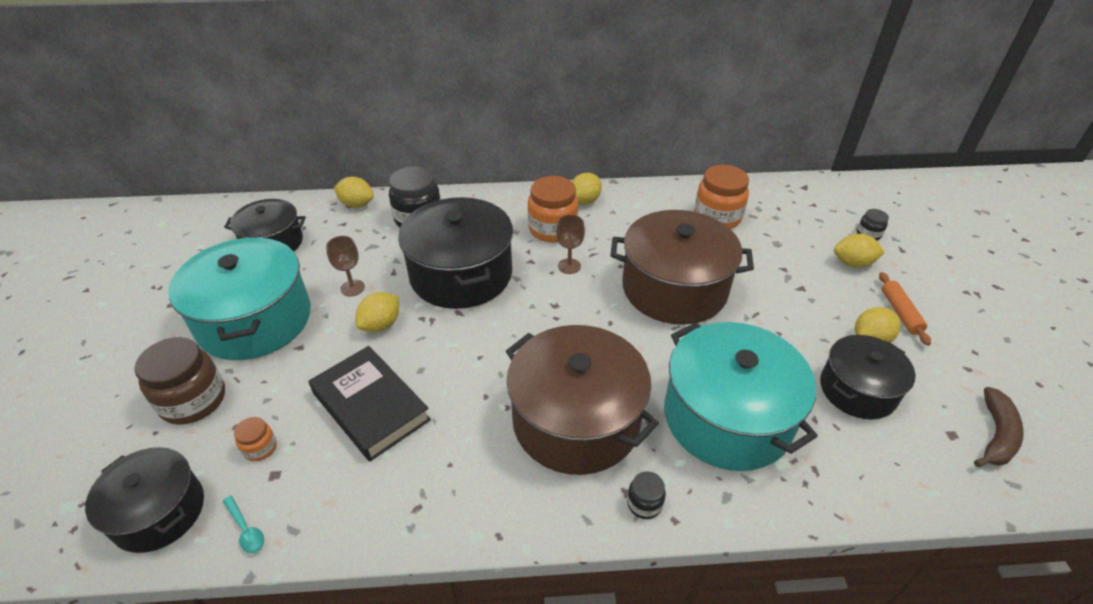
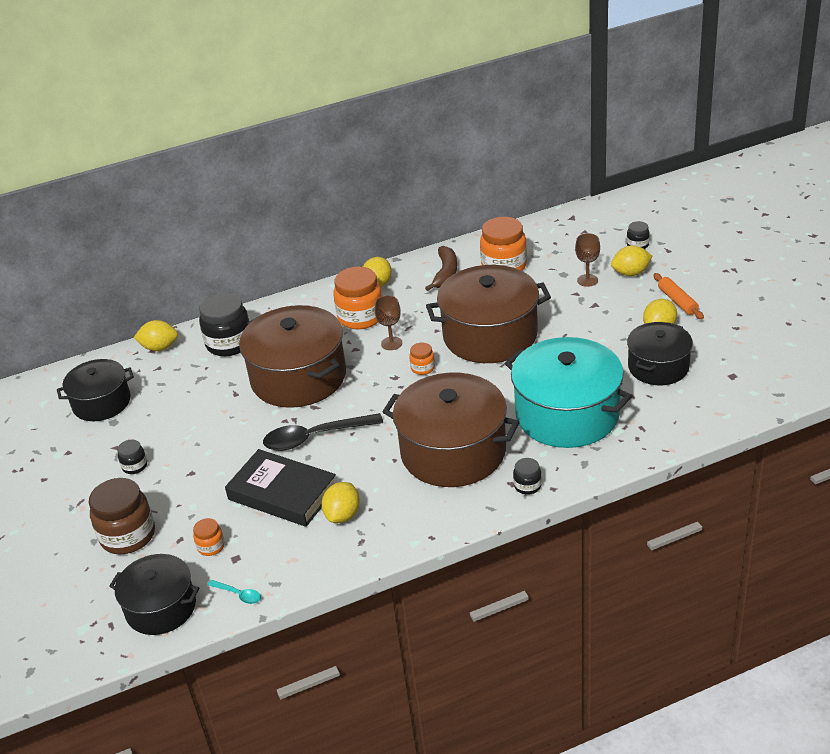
camera: 15 degrees left, 5 degrees down
(255, 320) = (135, 466): turquoise pot -> black jar
(352, 288) = (206, 416): brown goblet -> brown goblet (587, 280)
(381, 325) = (252, 436): yellow lemon -> yellow lemon (343, 515)
(440, 348) = (315, 437): none -> black spoon
(461, 274) = (298, 377): black pot -> brown pot
(588, 304) = (423, 368): none -> orange jar
(995, 435) = (762, 367): brown banana -> brown banana (445, 273)

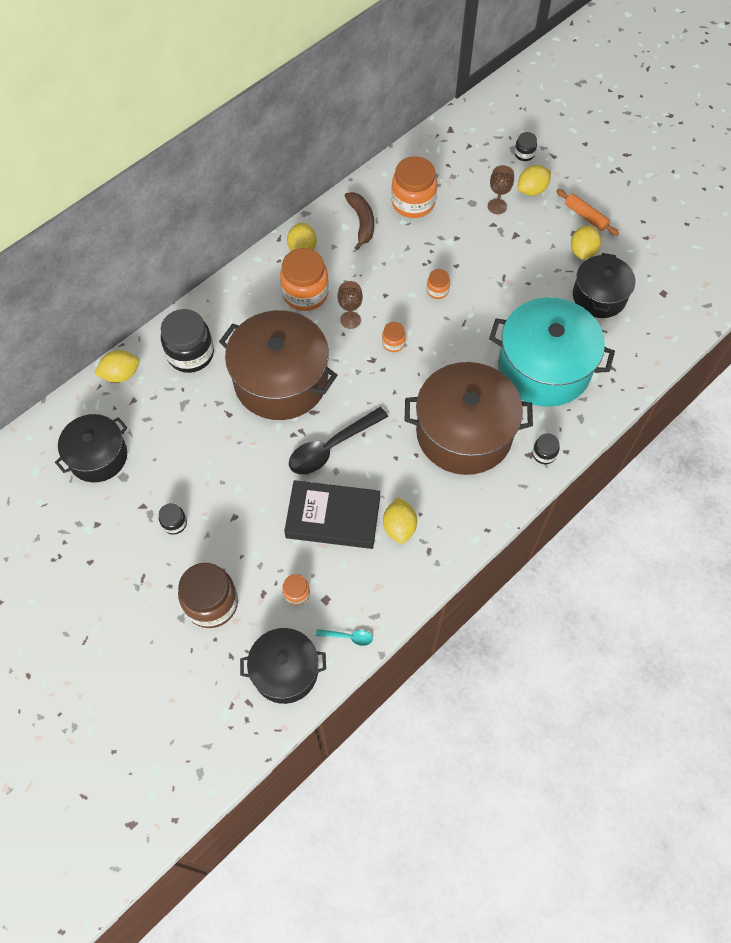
camera: 25 degrees left, 25 degrees up
(490, 335) = (437, 290): brown pot -> orange jar

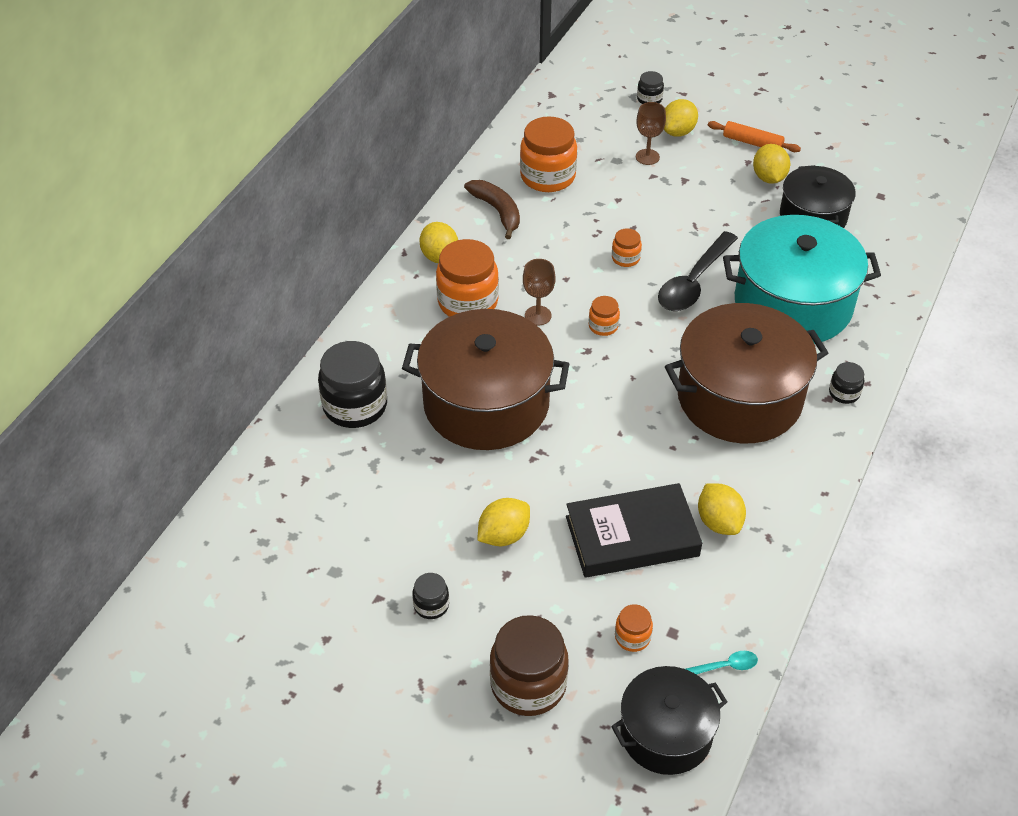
camera: 20 degrees left, 15 degrees down
(98, 456) = (288, 557): black pot -> none
(121, 374) = (274, 454): yellow lemon -> yellow lemon (503, 535)
(331, 447) = (588, 459): black spoon -> black spoon (693, 282)

